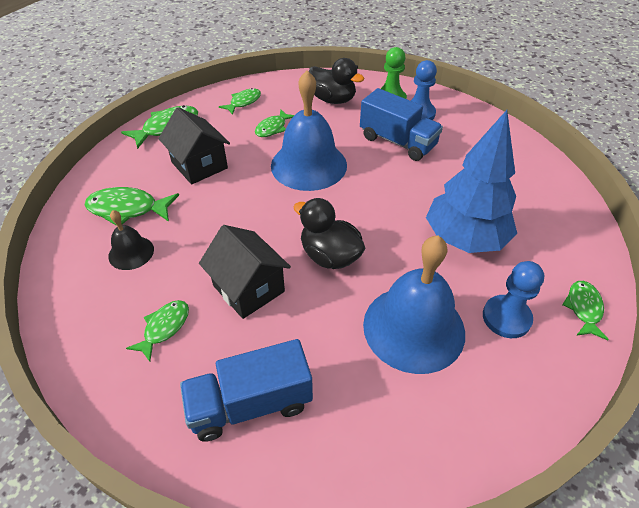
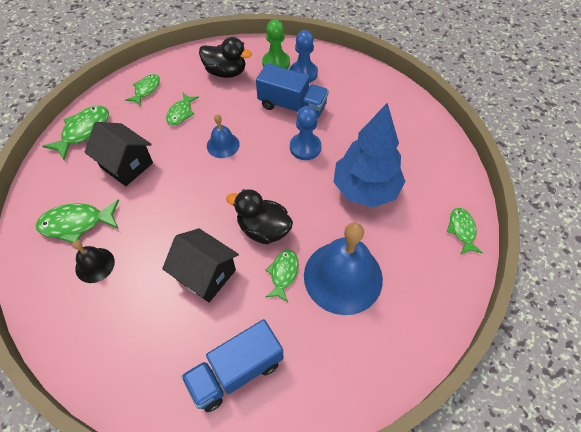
camera: 15 degrees left, 10 degrees up
(164, 328) = (147, 326): green fish -> green fish (283, 274)
(308, 165) = (223, 145): blue bell -> blue bell, size x0.49
(506, 318) = (408, 251): blue pawn -> blue pawn (305, 147)

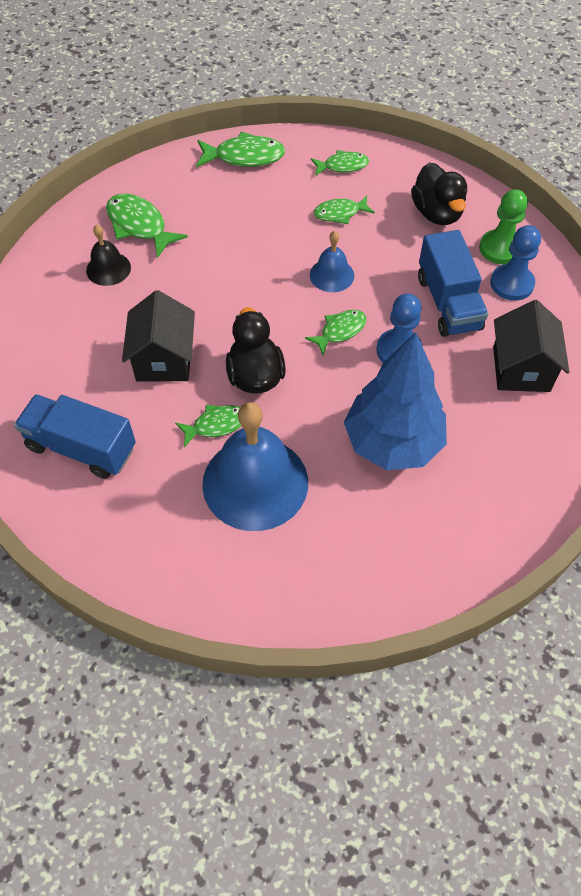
camera: 55 degrees right, 0 degrees up
(127, 165) = (235, 216): black house -> black house (521, 369)
(462, 230) = (421, 578): green fish -> green fish (340, 331)

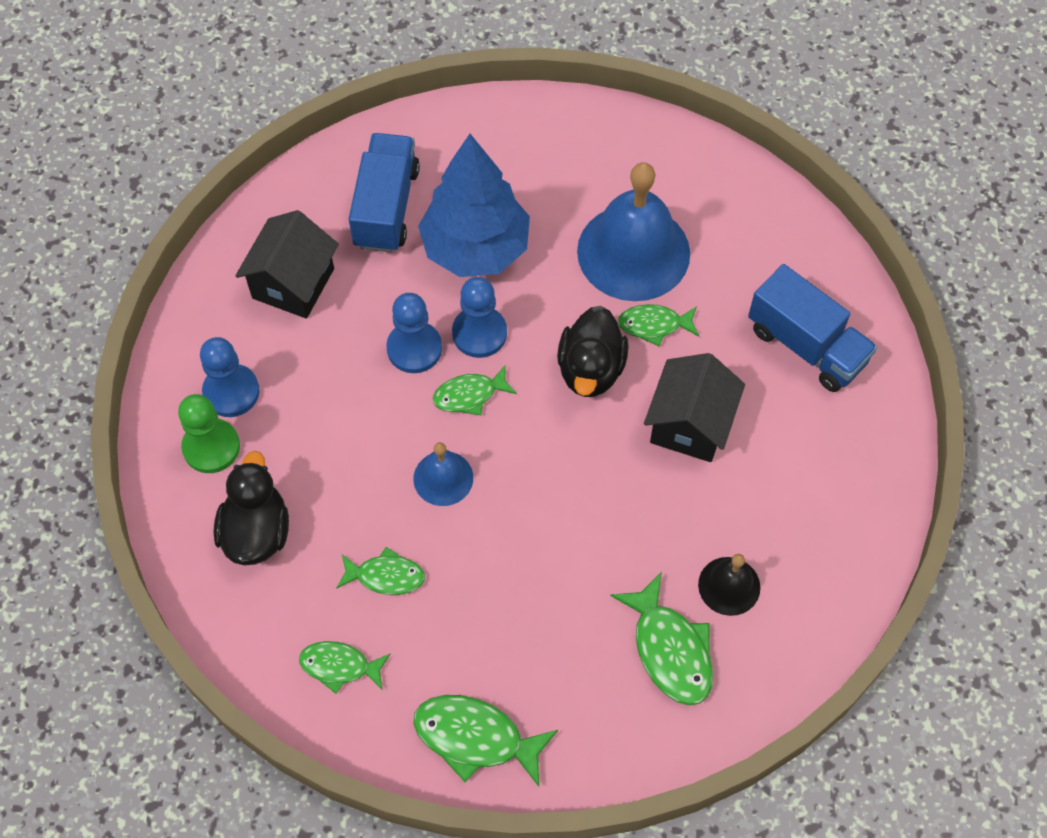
camera: 160 degrees left, 5 degrees up
(355, 376) = (479, 333): none -> blue pawn
(448, 303) = (323, 391): blue truck -> blue truck (386, 207)

